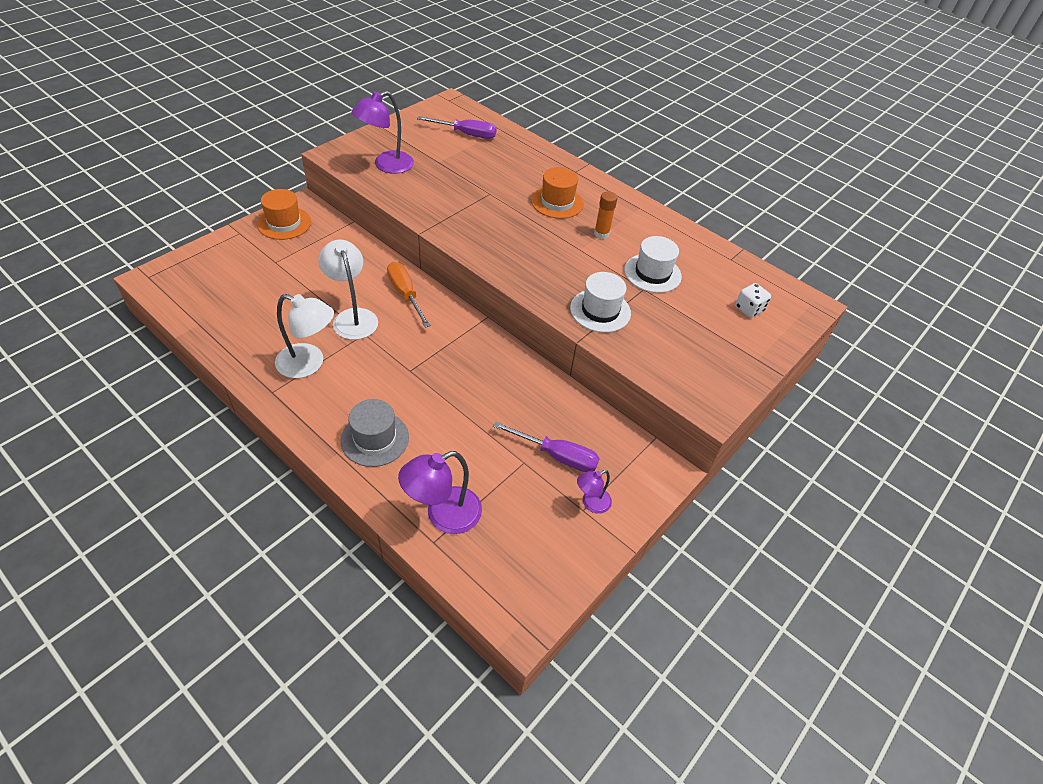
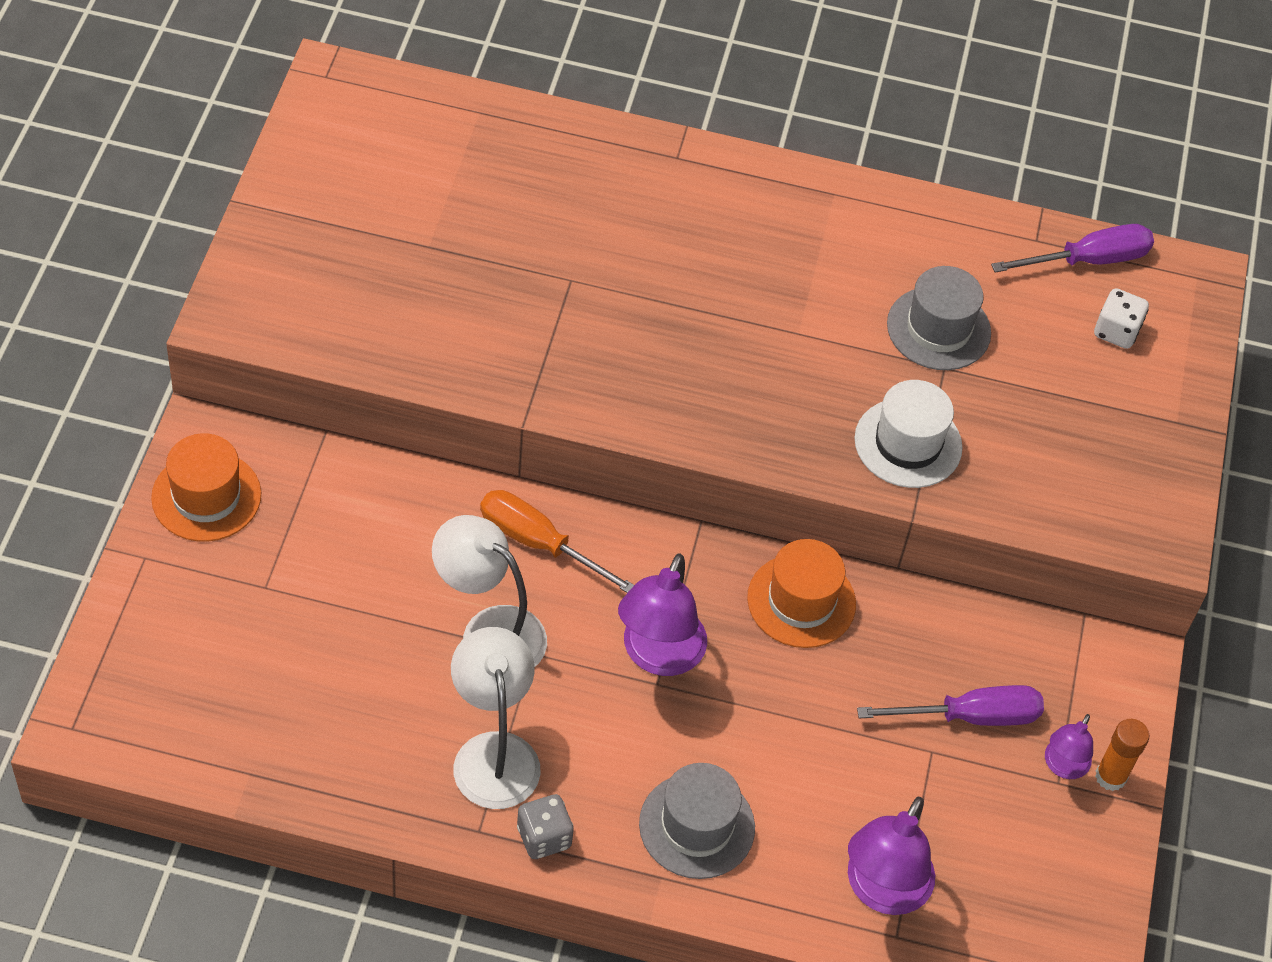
camera: 30 degrees left, 5 degrees up
(298, 409) = (544, 837): none -> grey dice
(309, 364) = (493, 753): white lamp -> white lamp turned 90 degrees counterclockwise
(386, 165) = (345, 299): purple lamp -> purple lamp (658, 656)
(466, 134) = (425, 153): purple screwdriver -> purple screwdriver (1088, 260)
(557, 202) = (695, 246): orange hat -> orange hat (801, 601)
(601, 234) = (811, 283): orange glue stick -> orange glue stick (1110, 776)
(652, 273) = (938, 328): white hat -> grey hat

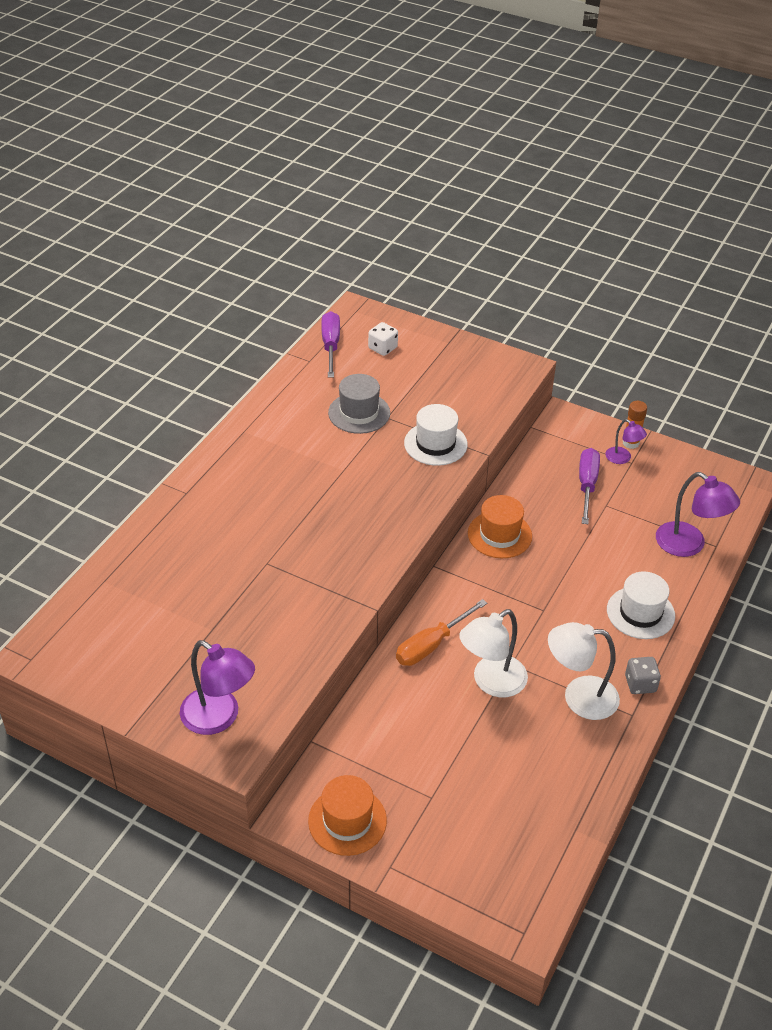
camera: 70 degrees left, 10 degrees down
(658, 656) = (524, 605): purple lamp -> purple lamp (219, 718)
(697, 826) = (640, 613): grey hat -> white hat

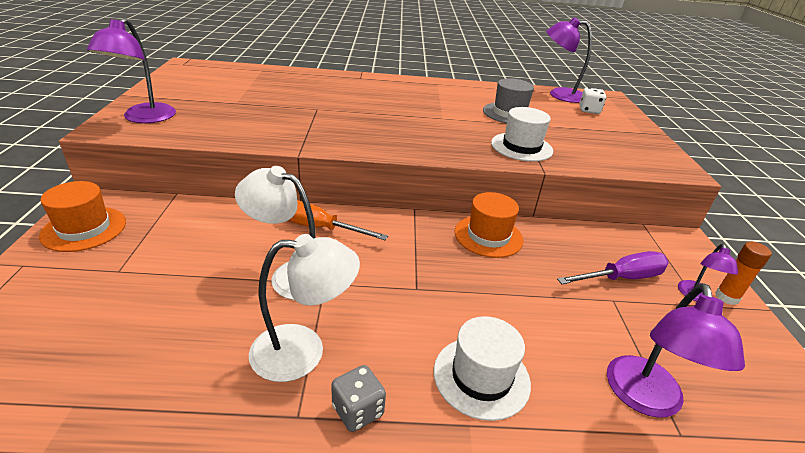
camera: 60 degrees right, 10 degrees down
(330, 346) = (559, 94): purple screwdriver -> purple lamp
(579, 697) = (303, 351): white lamp -> white lamp turned 105 degrees clockwise

